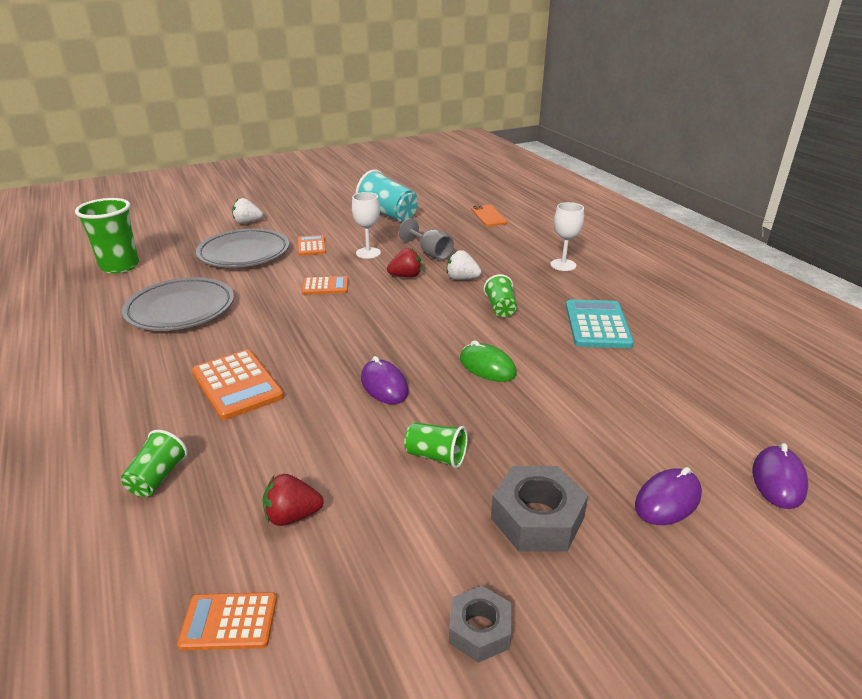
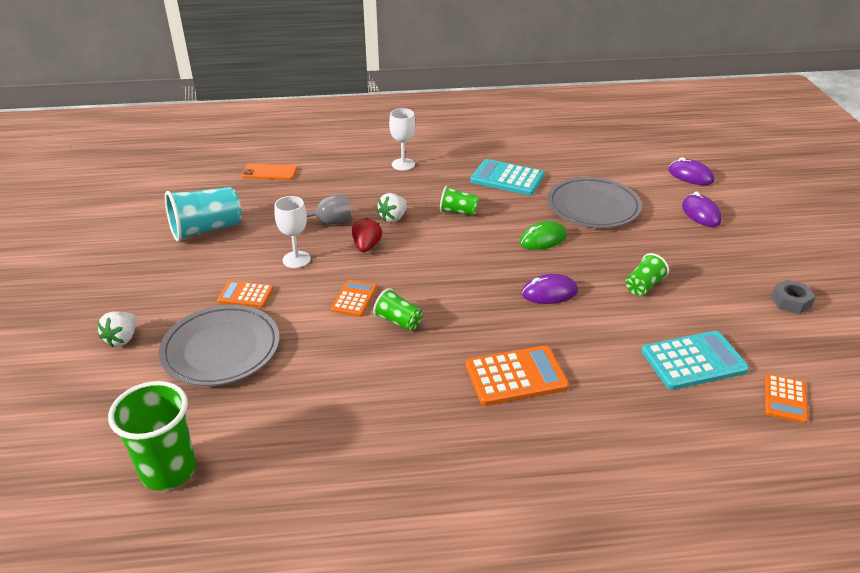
camera: 70 degrees left, 5 degrees up
(157, 477) = (637, 432): green cup -> green cup (398, 321)
(180, 309) = (339, 411): grey plate -> grey plate (593, 207)
(292, 516) = (693, 361): red strawberry -> turquoise calculator
(537, 518) = (709, 261): grey nut -> none

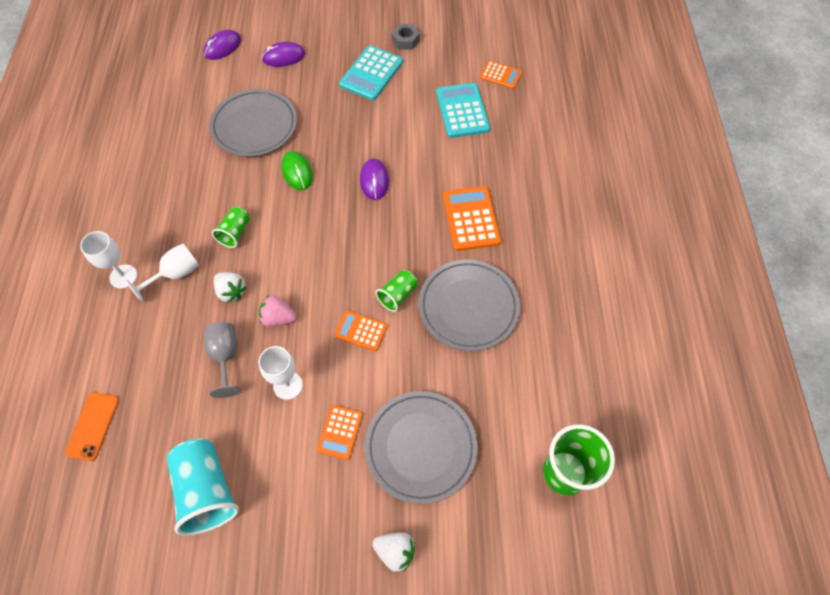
camera: 85 degrees left, 25 degrees up
(366, 246) = (278, 318): red strawberry -> pink strawberry
(388, 379) = (468, 307): none -> grey plate
(408, 187) = (175, 274): none -> white goblet
(507, 178) = (184, 184): turquoise calculator -> turquoise calculator (371, 73)
(643, 286) = (374, 118): green cup -> none

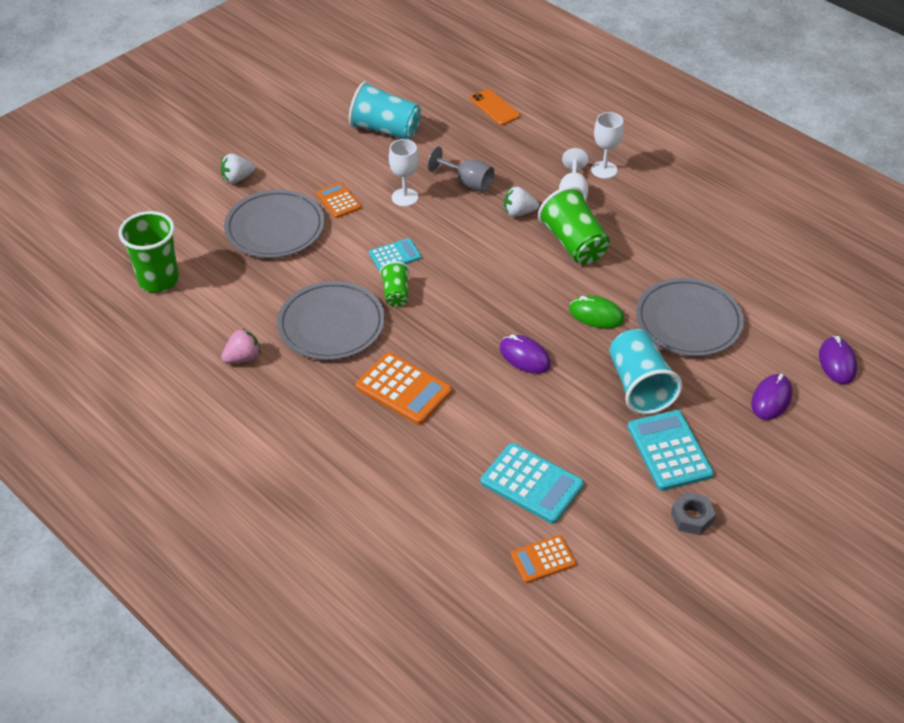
camera: 135 degrees right, 15 degrees down
(235, 233) = (574, 243): green cup -> green cup, size x1.81
(278, 318) = (463, 222): pink strawberry -> pink strawberry (243, 358)
(336, 114) = (639, 386): none -> turquoise cup
(361, 331) = (395, 255): orange calculator -> turquoise calculator

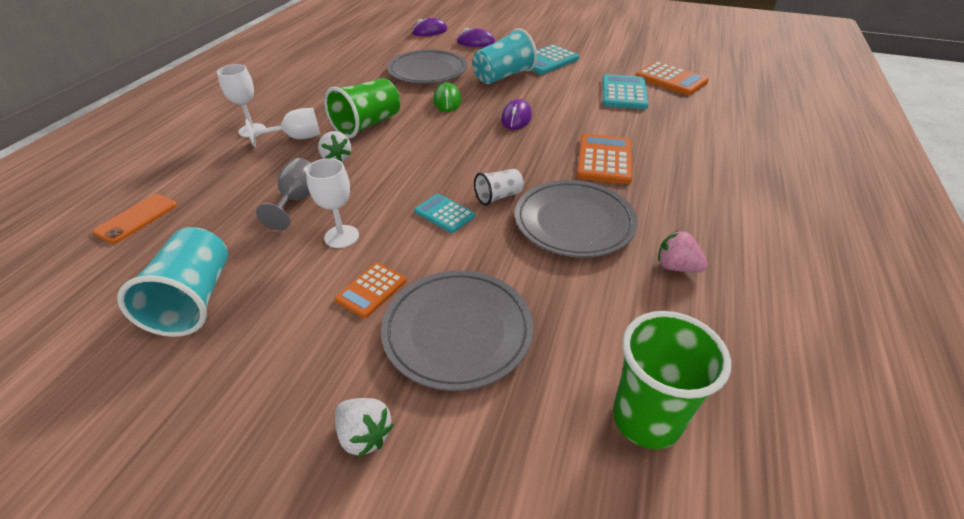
camera: 115 degrees left, 5 degrees down
(396, 293) = (498, 196): green cup -> white cup
(543, 559) = (671, 79): orange calculator -> orange calculator, size x1.65
(692, 518) = (587, 49): grey nut -> none

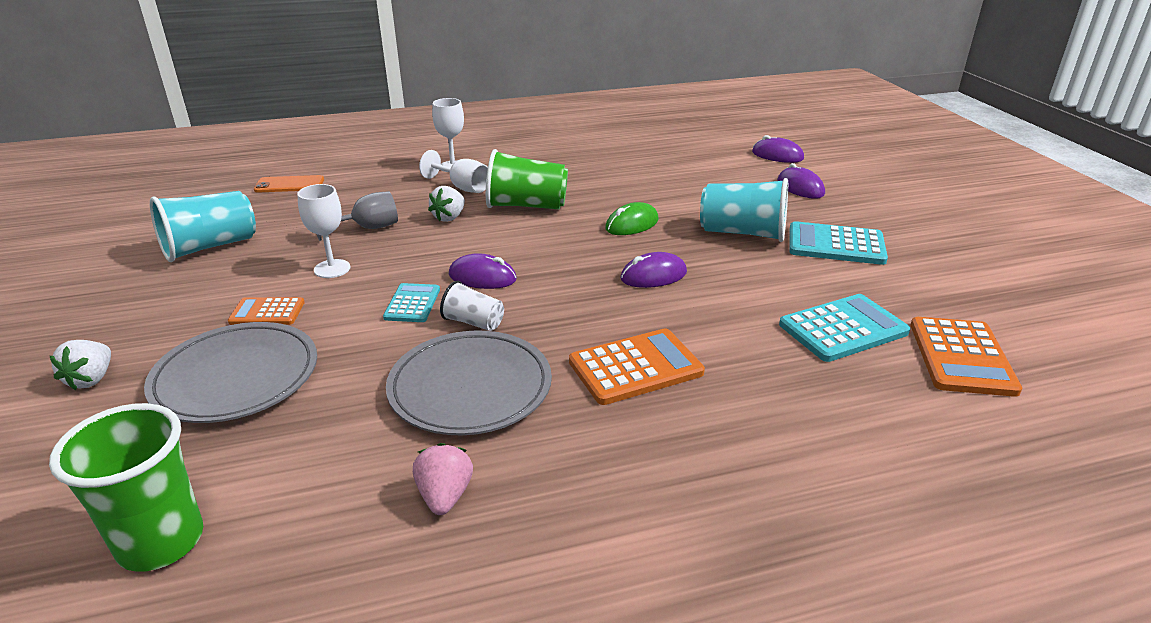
camera: 55 degrees right, 10 degrees down
(427, 71) = (681, 190): grey plate -> none
(444, 174) = (482, 277): none -> purple mouse

